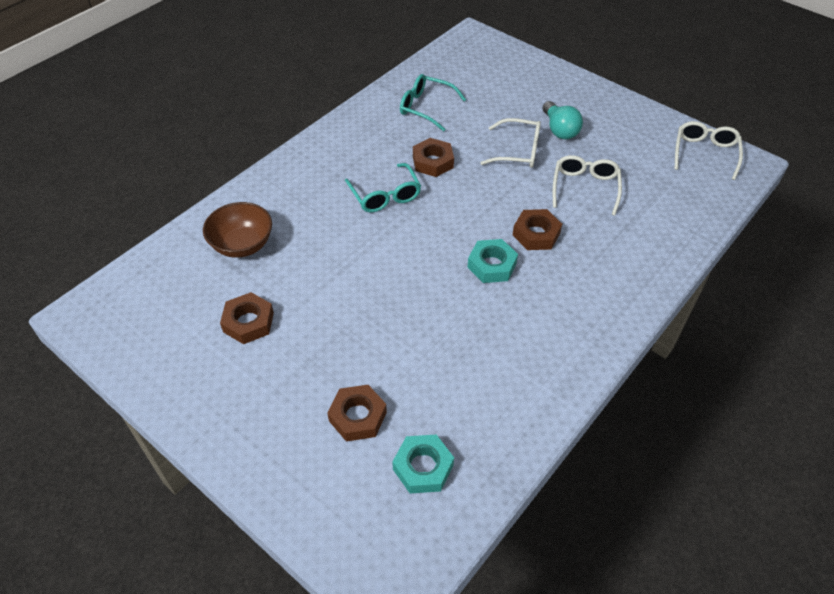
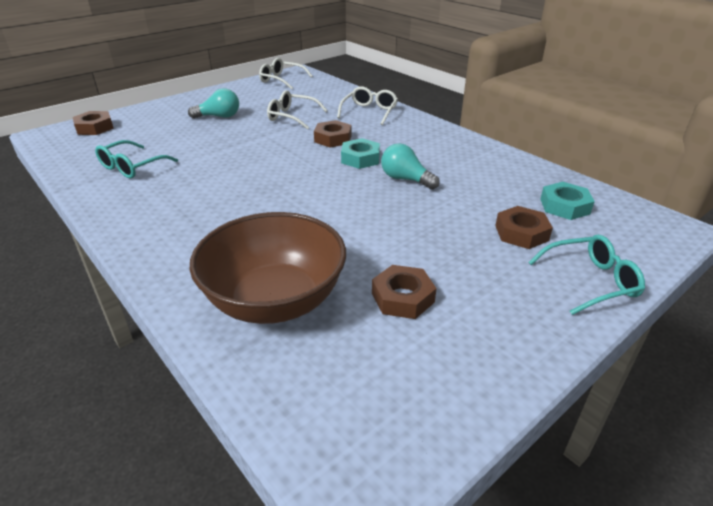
camera: 80 degrees left, 15 degrees down
(242, 245) = (275, 300): brown bowl -> brown bowl, size x1.65
(385, 196) = (248, 199): turquoise glasses -> turquoise glasses (590, 281)
(433, 162) = (216, 171): brown nut -> brown nut (94, 128)
(452, 310) = (405, 179): none -> turquoise light bulb
(518, 151) = (232, 134): white glasses -> white glasses (369, 112)

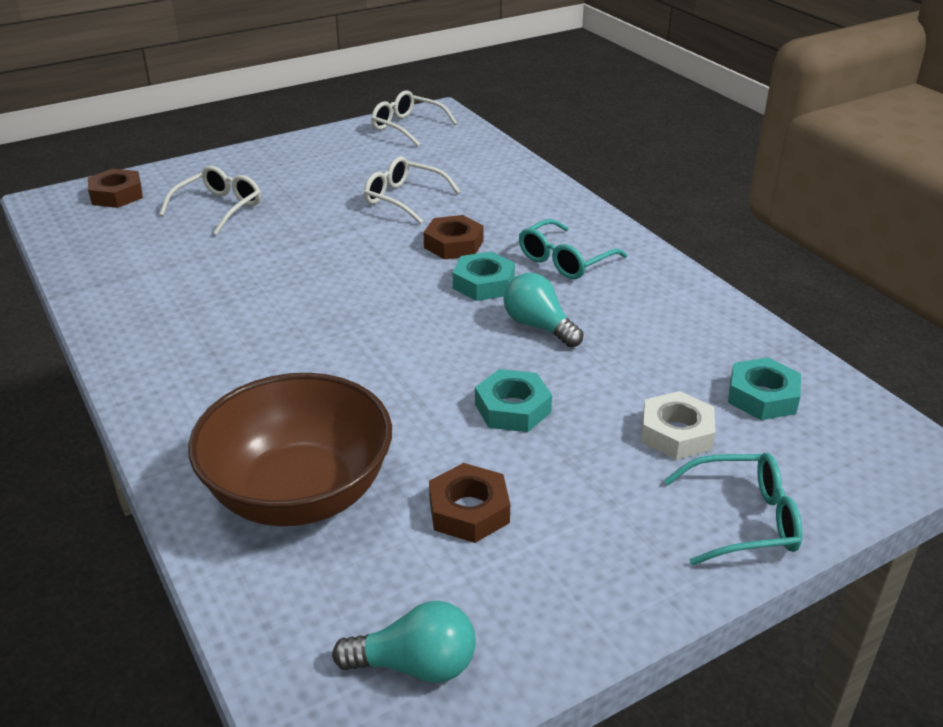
camera: 10 degrees right, 0 degrees up
(132, 167) = (156, 267): turquoise glasses -> turquoise glasses (564, 260)
(219, 116) = (296, 189): turquoise light bulb -> turquoise light bulb (415, 665)
(369, 112) = (525, 199): white glasses -> white glasses (219, 208)
(408, 229) = (512, 408): none -> turquoise nut
(521, 233) = (676, 433): brown nut -> white nut

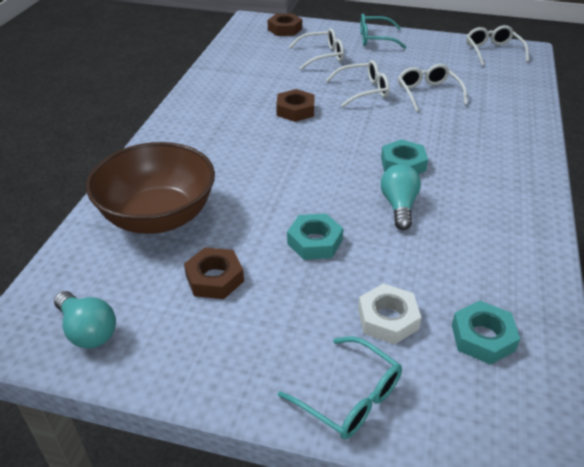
camera: 45 degrees right, 5 degrees up
(329, 226) = (363, 90): none -> white glasses
(453, 244) = (419, 133): brown nut -> brown nut (295, 110)
(564, 260) = (475, 176): turquoise glasses -> turquoise glasses (375, 39)

